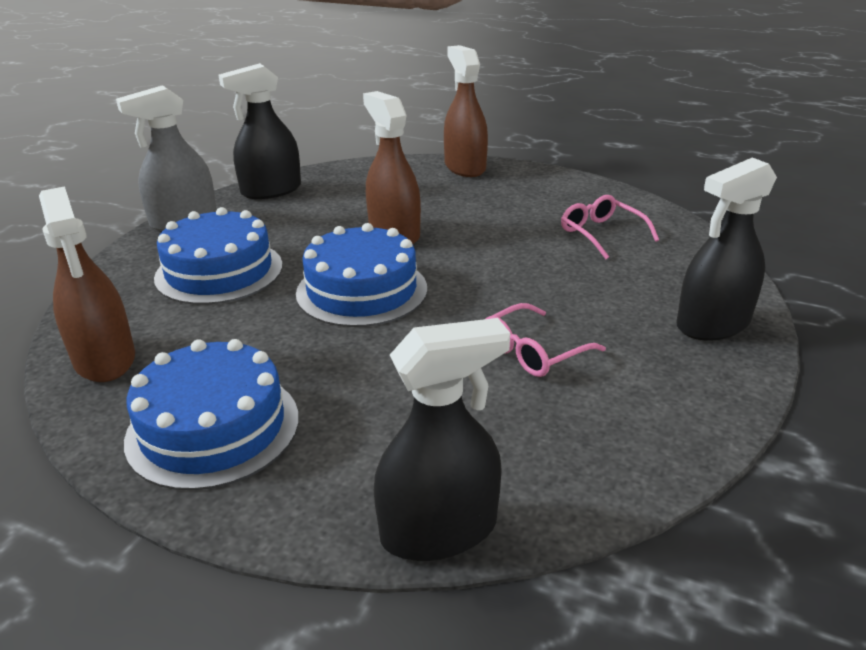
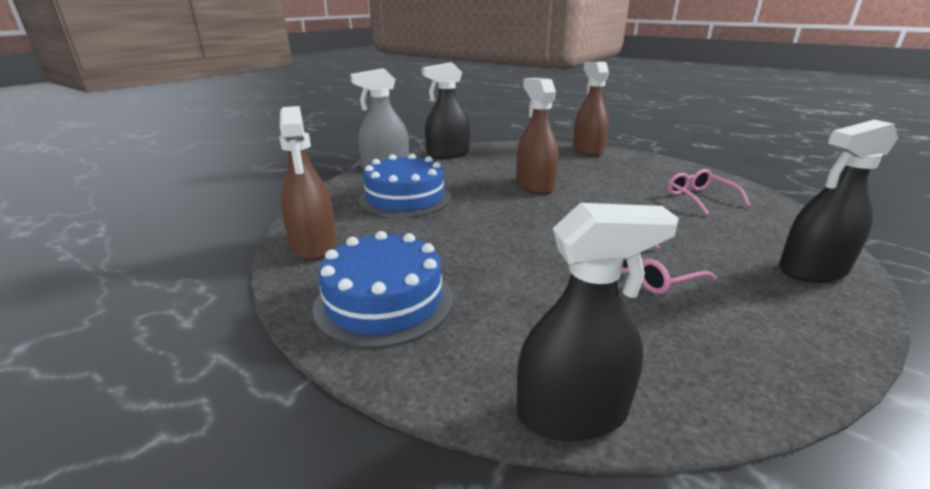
camera: 10 degrees right, 5 degrees down
(362, 290) = (509, 219): blue cake -> none

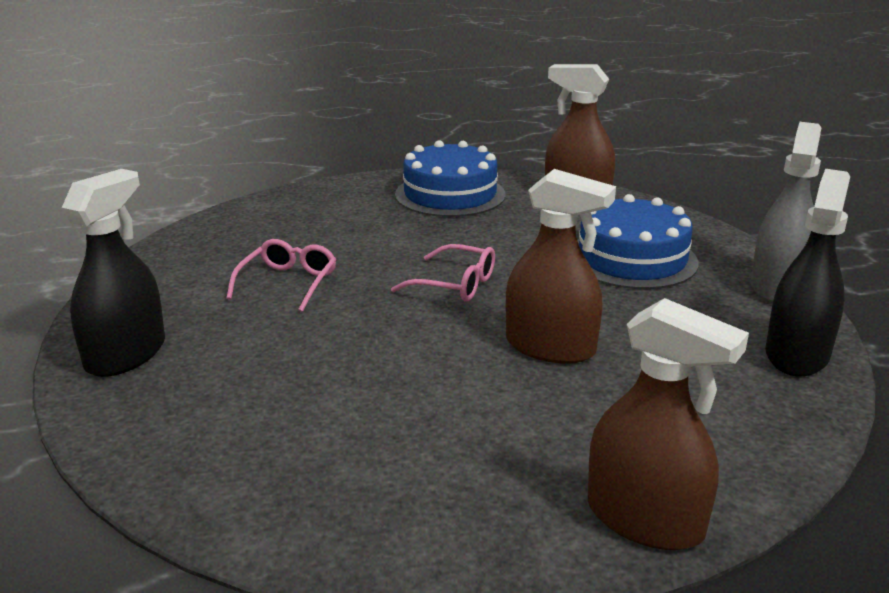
camera: 135 degrees right, 0 degrees up
(572, 413) = (278, 199): black spray bottle -> none
(699, 198) = (298, 438): pink glasses -> pink glasses (455, 284)

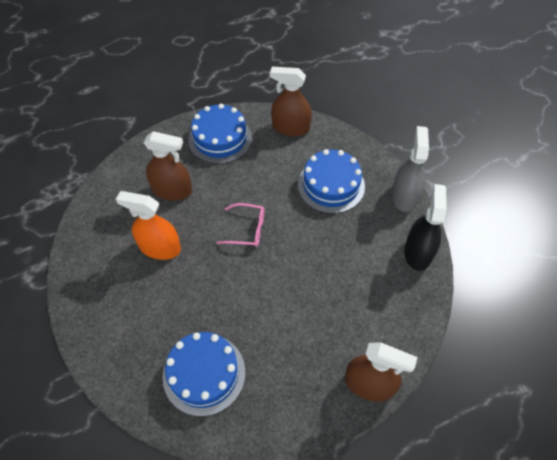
camera: 15 degrees left, 30 degrees up
(126, 354) = (101, 329): black spray bottle -> none
(283, 440) = (204, 373): none -> blue cake
(288, 283) = (160, 247): pink glasses -> orange spray bottle
(550, 347) = (306, 273): brown spray bottle -> brown spray bottle (172, 190)

